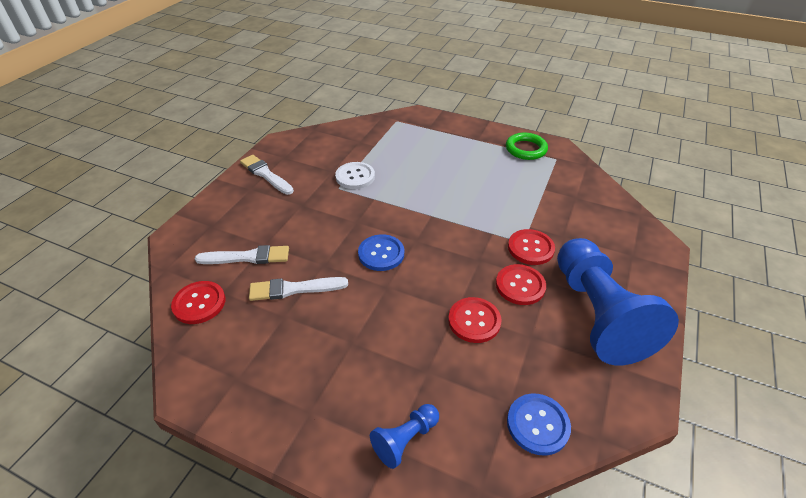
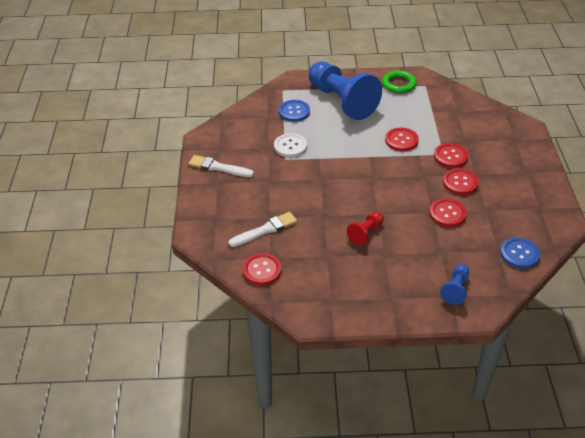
camera: 25 degrees left, 0 degrees up
(294, 289) = (318, 237): white brush -> none
(352, 305) = (365, 233): none -> red pawn
(381, 254) = (357, 194): blue button -> blue button (294, 112)
(483, 209) = (401, 140): none -> red button
(597, 314) = (515, 183): blue pawn -> blue pawn (342, 101)

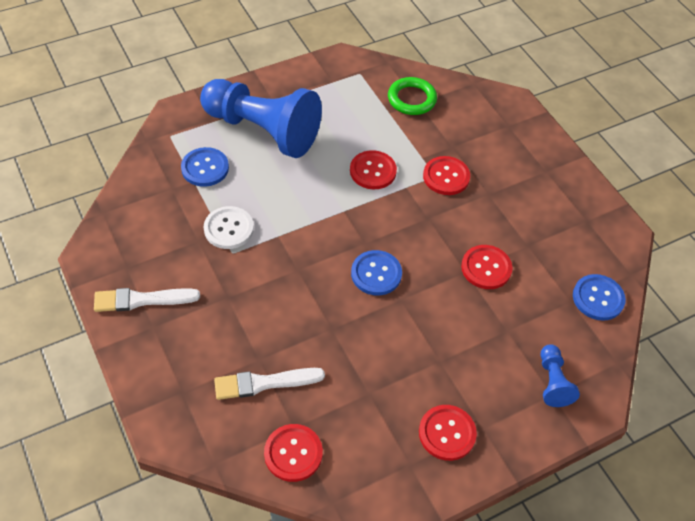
camera: 30 degrees left, 10 degrees up
(265, 230) = (264, 383): white brush -> white brush turned 135 degrees counterclockwise
(365, 233) = (400, 337): red pawn -> none
(370, 195) = (376, 274): none -> blue button
(399, 84) = (325, 81): green ring -> green ring (411, 99)
(460, 182) = (477, 214): red button -> red button (447, 433)

